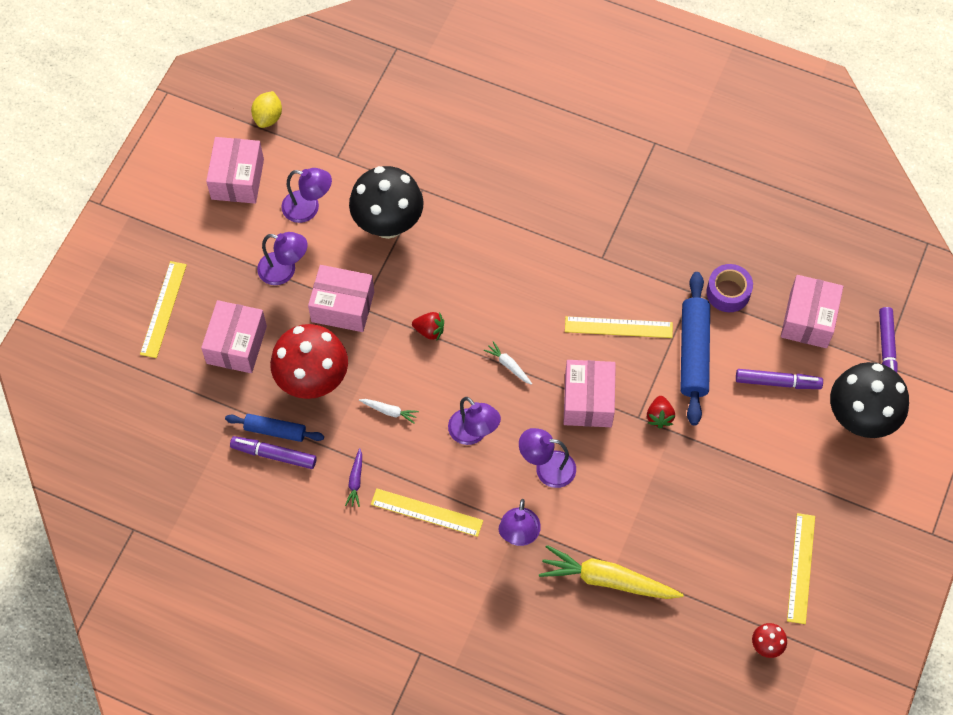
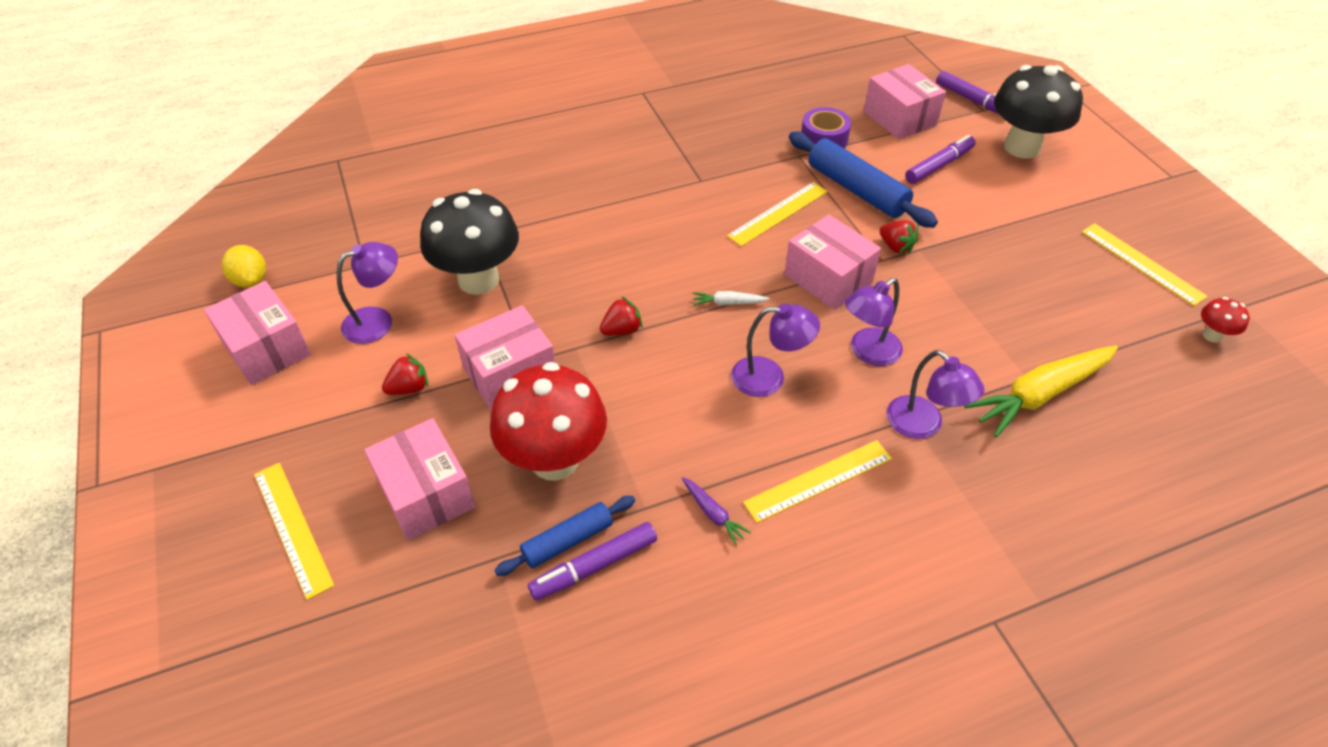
camera: 45 degrees left, 15 degrees down
(284, 271) = (409, 388): purple lamp -> red strawberry
(389, 411) = (668, 423): white carrot -> none

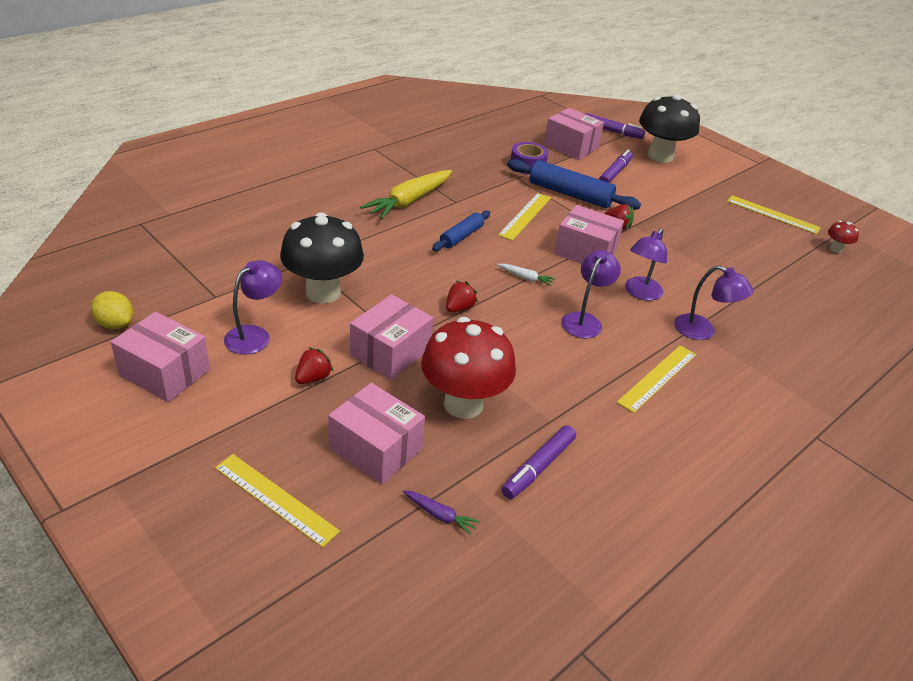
camera: 25 degrees left, 10 degrees down
(568, 541) = (508, 455): blue rolling pin -> blue rolling pin (461, 236)
(713, 514) = (601, 414): purple carrot -> purple carrot (440, 515)
(728, 303) = (526, 278): white carrot -> white carrot turned 135 degrees counterclockwise
(769, 377) = (584, 320): purple lamp -> purple lamp turned 45 degrees counterclockwise
(1039, 395) = (761, 300): yellow carrot -> yellow carrot (409, 201)

